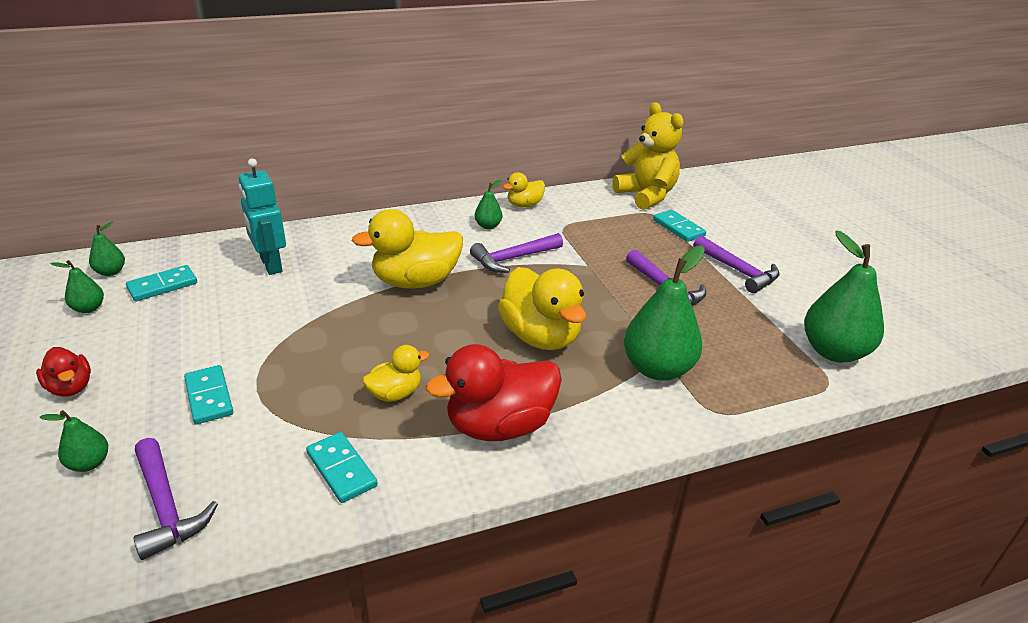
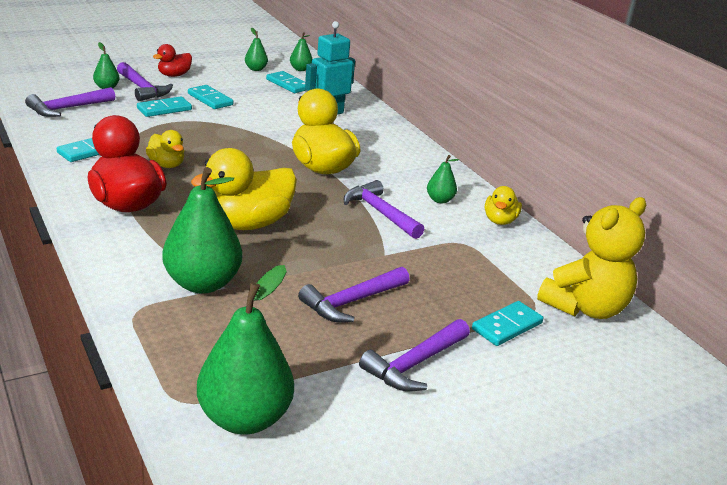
camera: 80 degrees right, 5 degrees down
(114, 421) = (142, 89): none -> purple hammer
(188, 353) = (210, 99): none -> turquoise domino
(524, 205) = (500, 221): yellow duck -> yellow duck turned 120 degrees counterclockwise

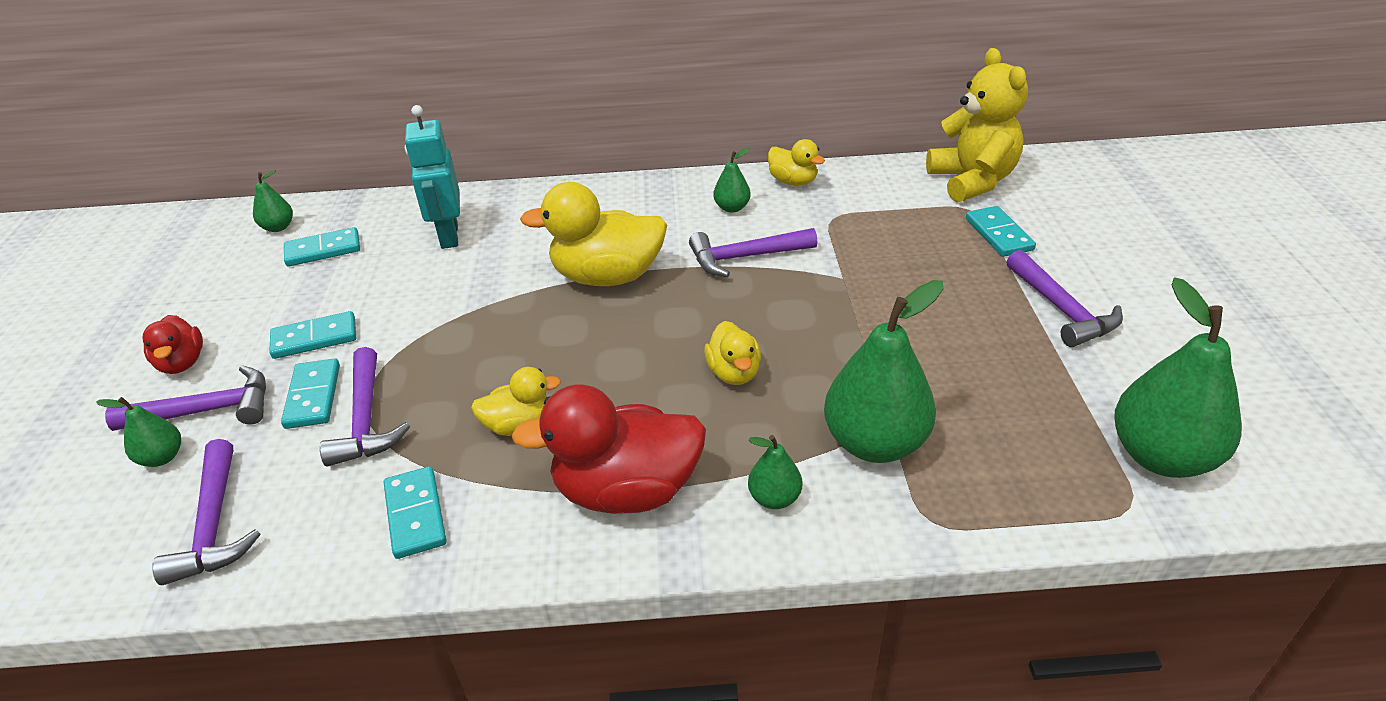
camera: 60 degrees left, 10 degrees up
(248, 224) = (734, 373): yellow duck -> yellow duck, size x0.54
(256, 69) = (238, 269): green pear -> green pear (774, 498)
(352, 302) = (939, 325): purple hammer -> purple hammer (366, 419)

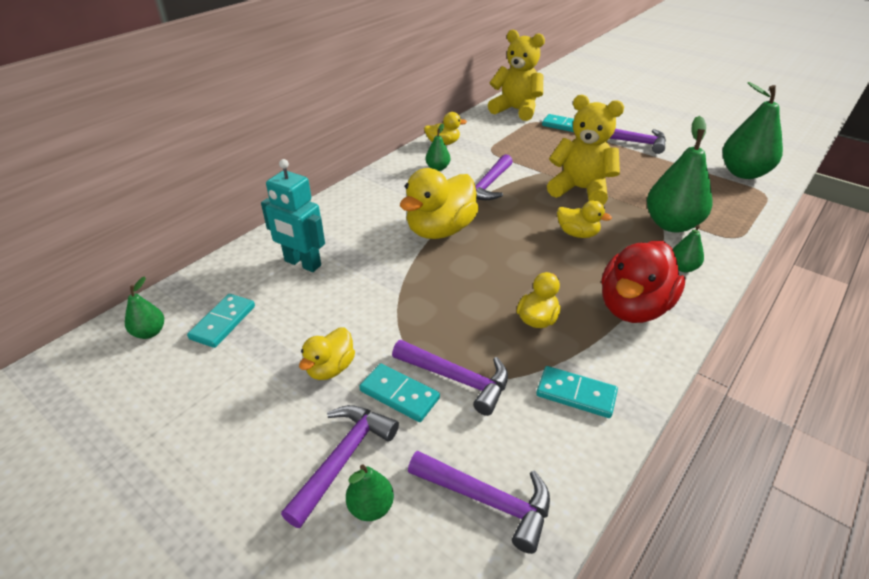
camera: 50 degrees left, 0 degrees up
(182, 363) = (257, 453): red duck -> none
(315, 338) = (330, 368): turquoise domino -> yellow duck
(846, 326) = (580, 189): none -> yellow teddy bear

